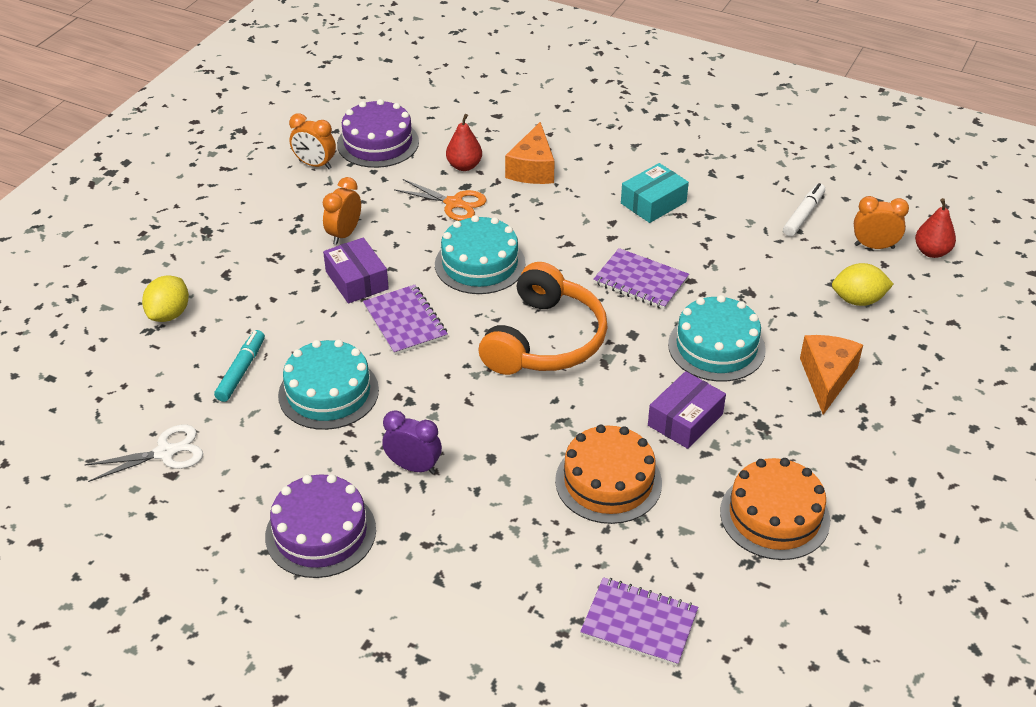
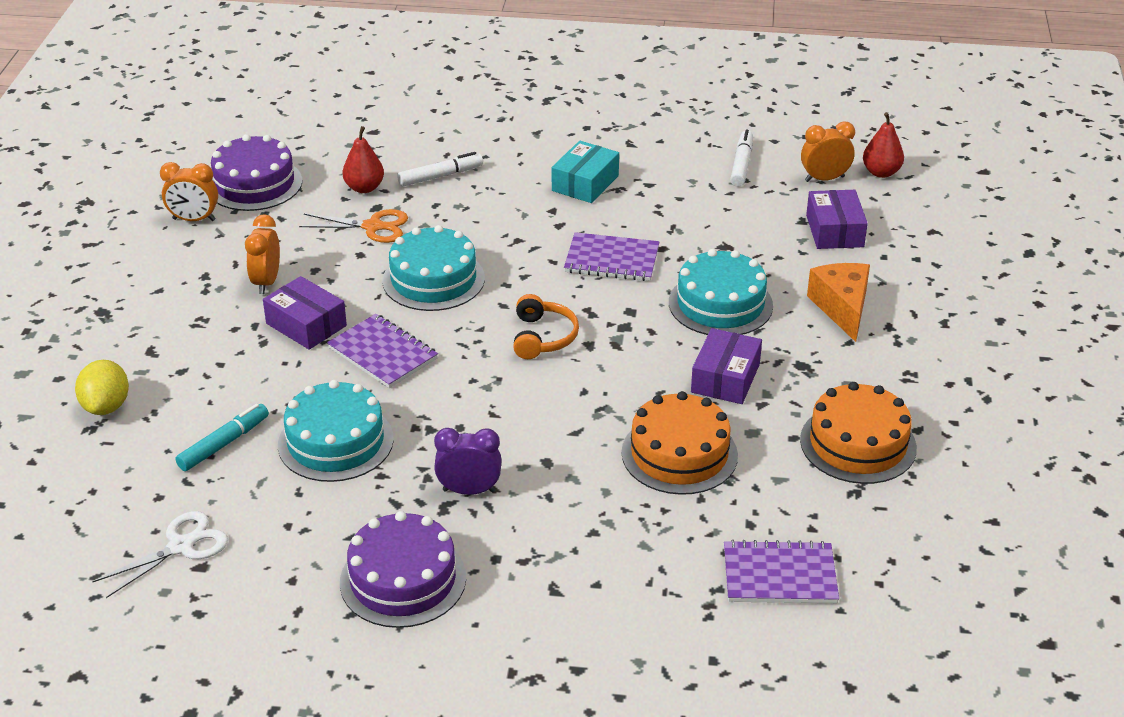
camera: 20 degrees left, 5 degrees down
(241, 371) = (224, 444): turquoise marker -> turquoise marker turned 45 degrees clockwise
(532, 169) = (440, 176): orange cheese -> white marker
(545, 340) = (543, 337): orange headphones -> orange headphones, size x0.53
(858, 300) = (834, 231): yellow lemon -> purple box

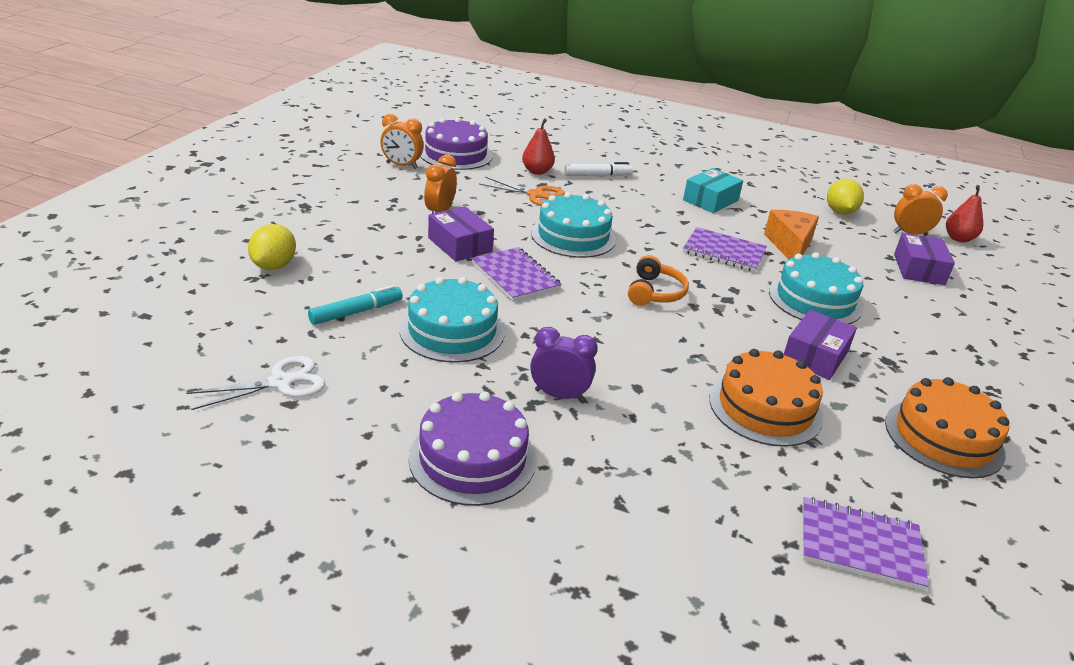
camera: 10 degrees right, 5 degrees down
(741, 164) = (840, 212): white marker -> yellow lemon
(842, 308) = (926, 325): orange cheese -> orange cheese (790, 245)

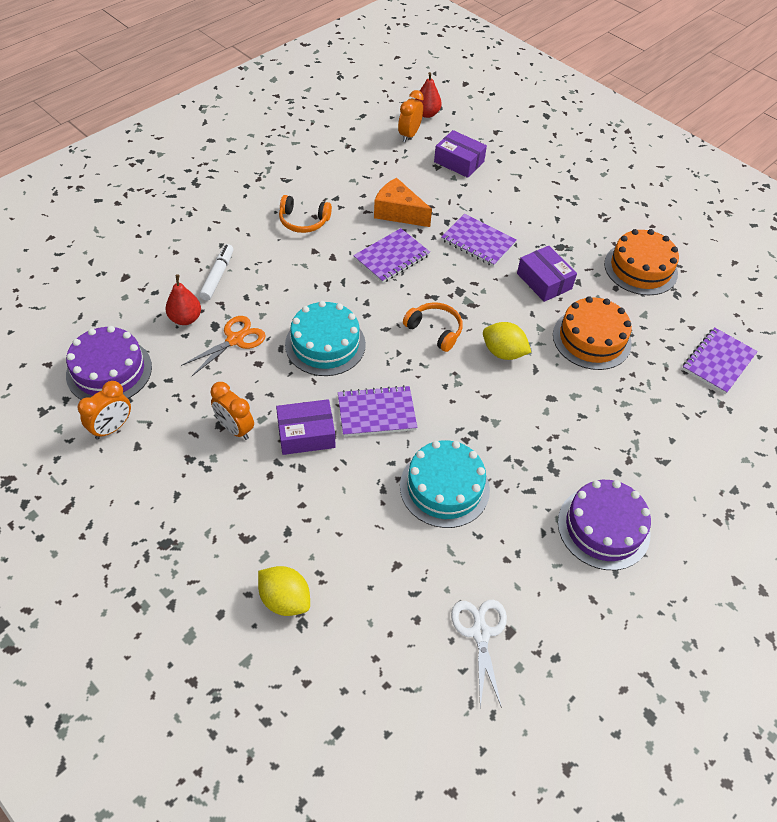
camera: 65 degrees left, 20 degrees up
(356, 312) = (392, 550): turquoise marker -> none
(559, 395) = (547, 448): purple clock -> none
(710, 200) = (303, 221): turquoise box -> orange headphones
(815, 300) = (478, 242): turquoise cake -> purple notebook
(840, 212) = (359, 153): yellow lemon -> yellow lemon (503, 352)

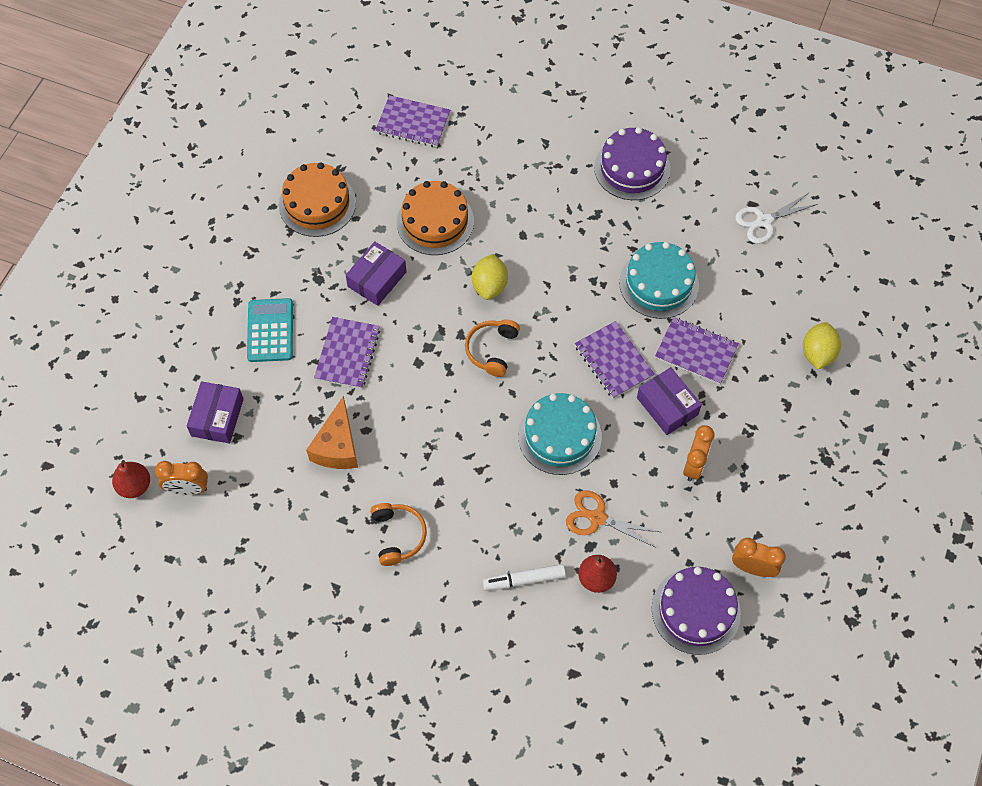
camera: 110 degrees left, 10 degrees up
(391, 257) = (411, 425): purple notebook -> purple notebook (696, 352)
(522, 207) = (270, 330): none -> turquoise calculator

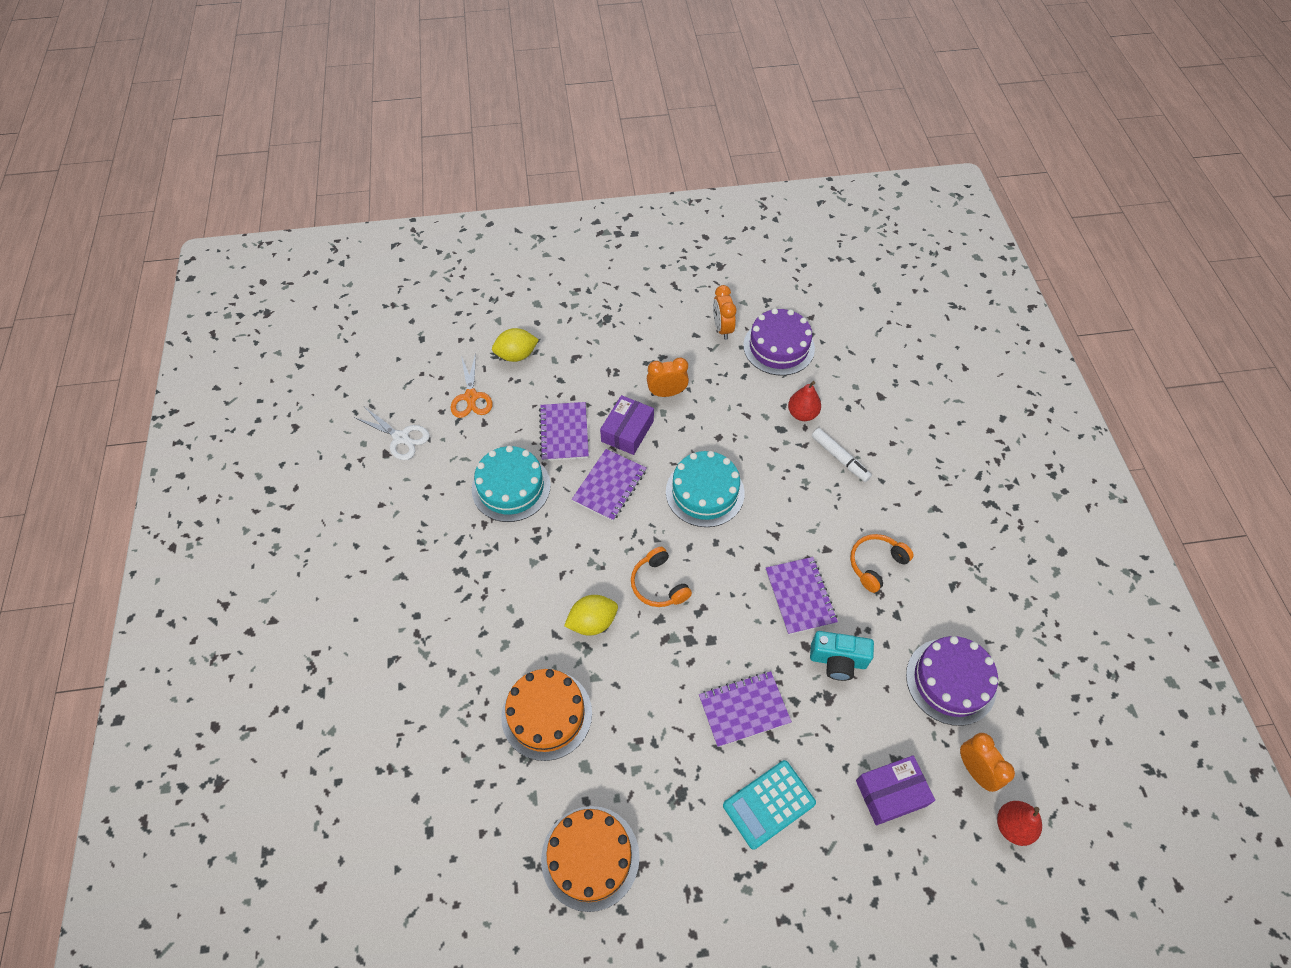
camera: 120 degrees left, 5 degrees down
(337, 446) = (838, 660): orange cheese -> turquoise camera
(377, 279) = (646, 732): purple box -> none
(413, 123) = (427, 815): purple notebook -> purple notebook (800, 596)
(492, 350) = (658, 584): orange headphones -> orange headphones turned 75 degrees clockwise
(597, 518) = (755, 434): orange scissors -> orange scissors (471, 397)
(632, 168) = (389, 565): purple cake -> purple cake (950, 681)

